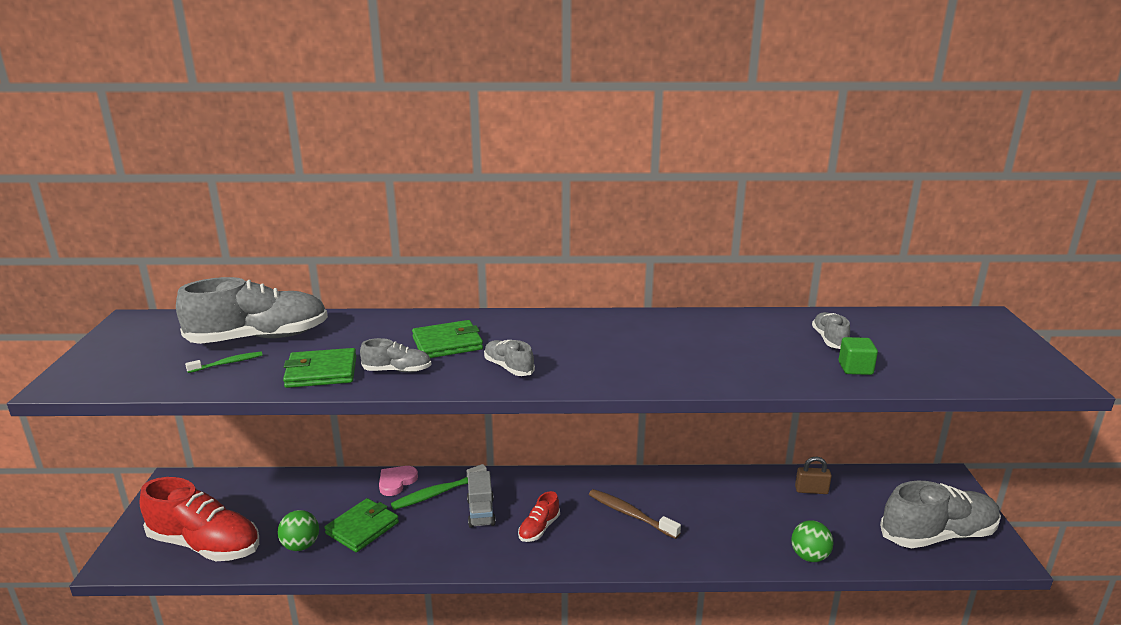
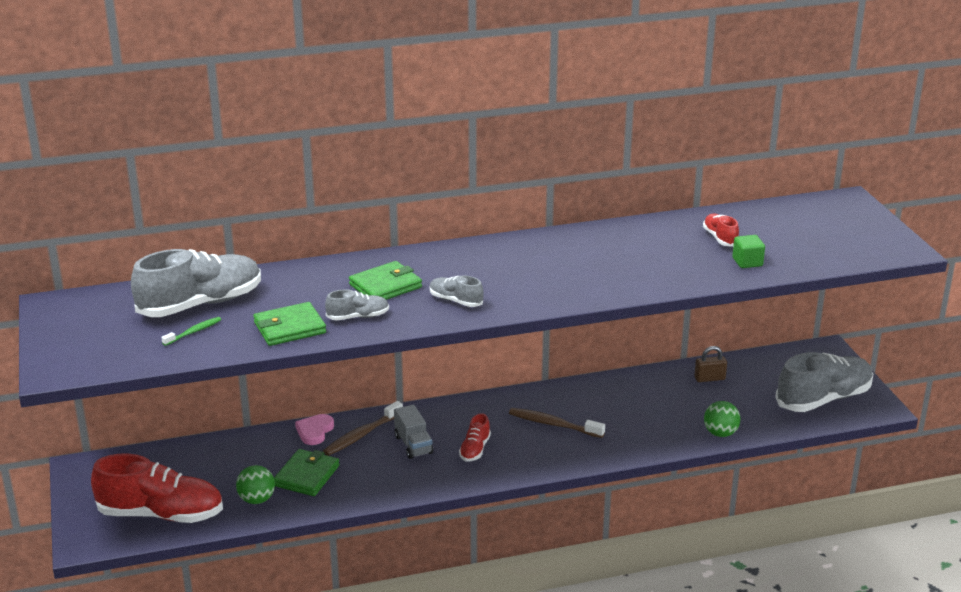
camera: 15 degrees left, 5 degrees up
(437, 493) = (361, 435): green toothbrush -> brown toothbrush
(829, 339) = (720, 238): grey shoe -> red shoe

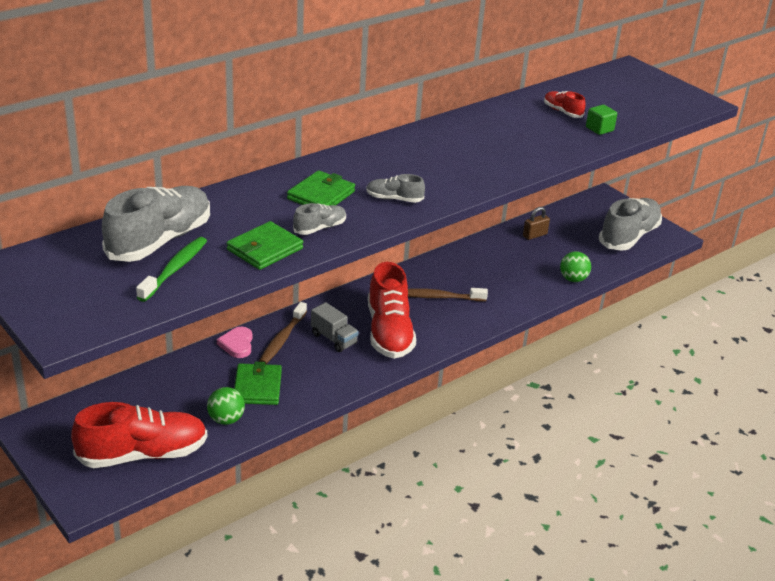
camera: 25 degrees left, 5 degrees up
(194, 332) = (175, 269): green toothbrush -> green toothbrush, size x1.71
(475, 449) = (389, 332): red shoe -> red shoe, size x2.12

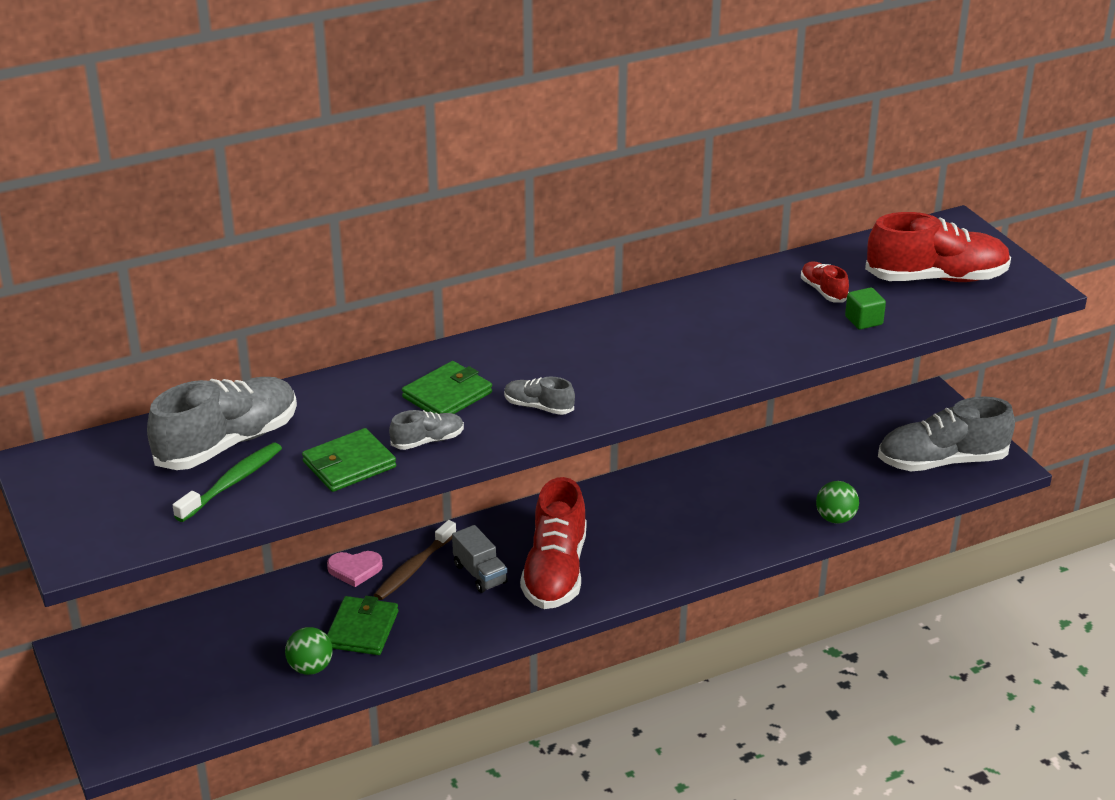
camera: 15 degrees right, 0 degrees up
(143, 454) = (198, 701): red shoe -> red shoe (936, 278)
(237, 344) = (355, 569): pink heart -> pink heart turned 105 degrees counterclockwise
(439, 297) = (639, 528): brown toothbrush -> none
(534, 235) = (806, 449): brown padlock -> none
(629, 236) = (942, 461): grey shoe -> grey shoe turned 150 degrees counterclockwise

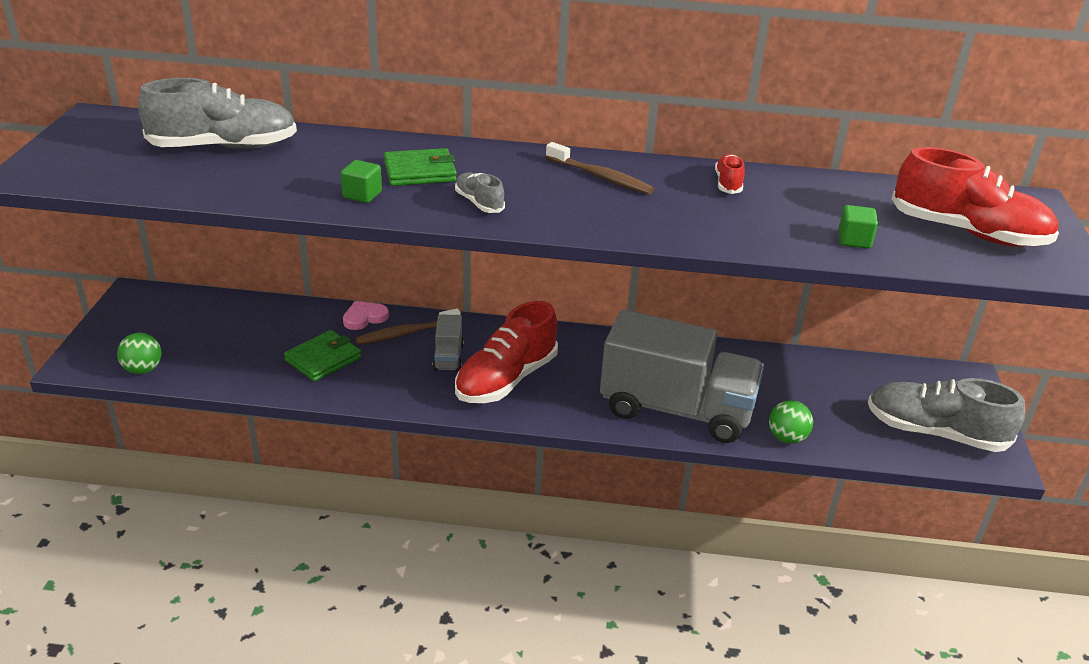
camera: 30 degrees right, 0 degrees up
(232, 482) = (189, 171): green toothbrush -> none
(310, 668) = (259, 369): green ball -> green ball (143, 369)
(349, 464) = (284, 189): green wallet -> none
(355, 569) = (364, 317): pink heart -> pink heart turned 120 degrees clockwise
(428, 441) = (362, 195): grey shoe -> green cube
(608, 336) = (601, 177): none -> brown toothbrush
(727, 533) = (676, 409): none -> grey truck
(823, 291) = (838, 207): red shoe -> red shoe (728, 183)

